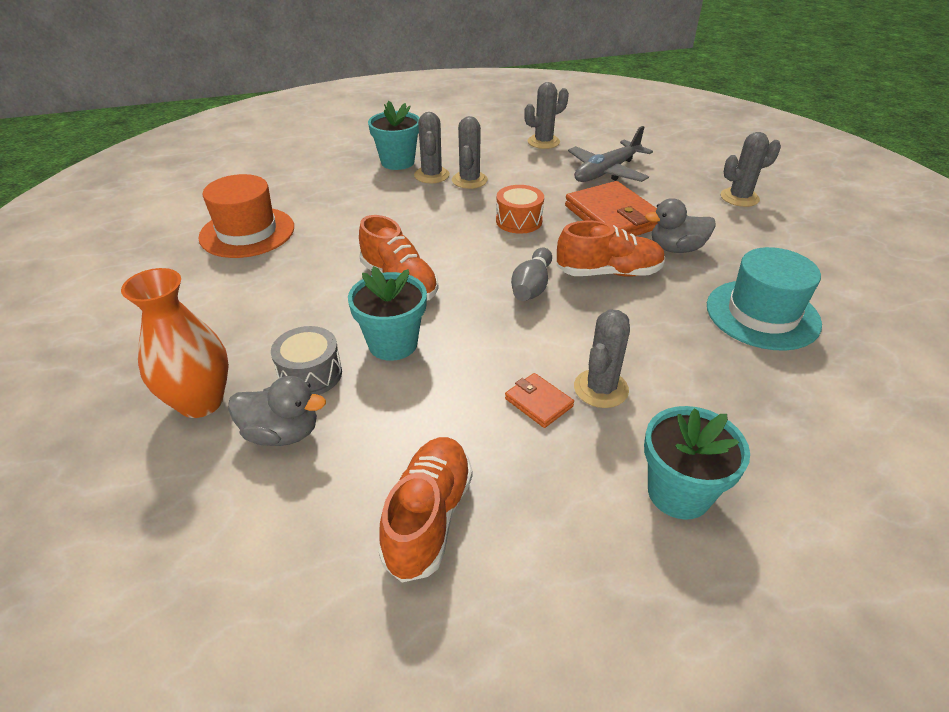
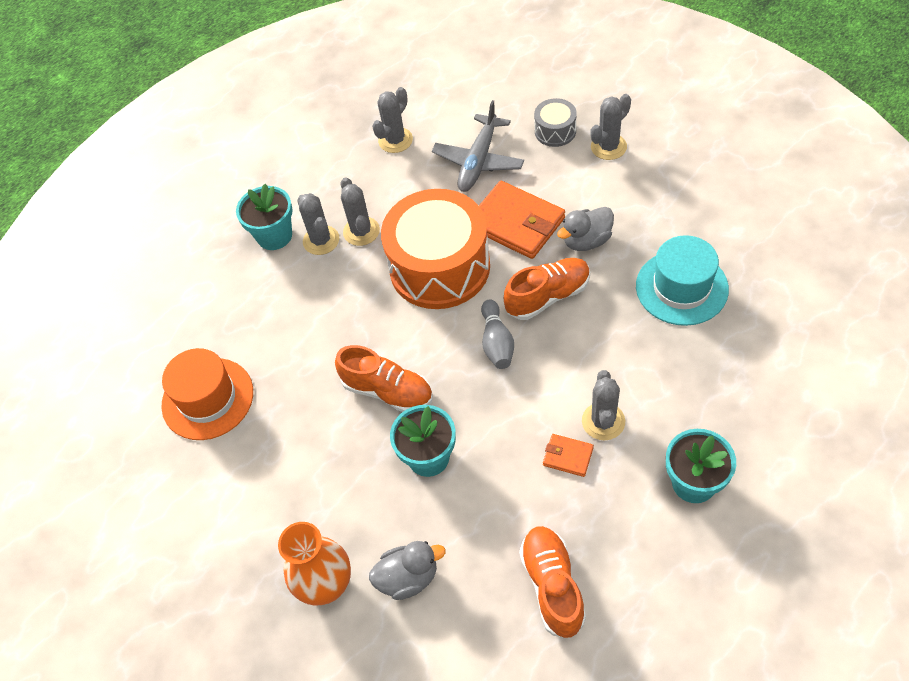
camera: 20 degrees left, 15 degrees up
(310, 374) = (388, 518): grey drum -> grey drum (555, 131)
(519, 221) = (439, 267): orange drum -> orange drum, size x2.25

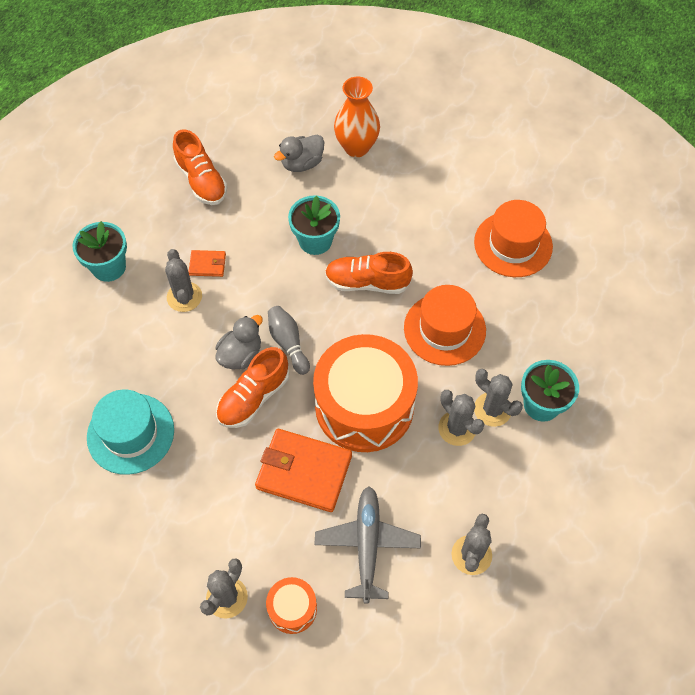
camera: 155 degrees right, 5 degrees up
(328, 322) = (444, 329): none -> orange hat
(555, 131) = (292, 608): grey drum -> orange drum
(586, 241) = (229, 466): grey duck -> grey duck (241, 355)

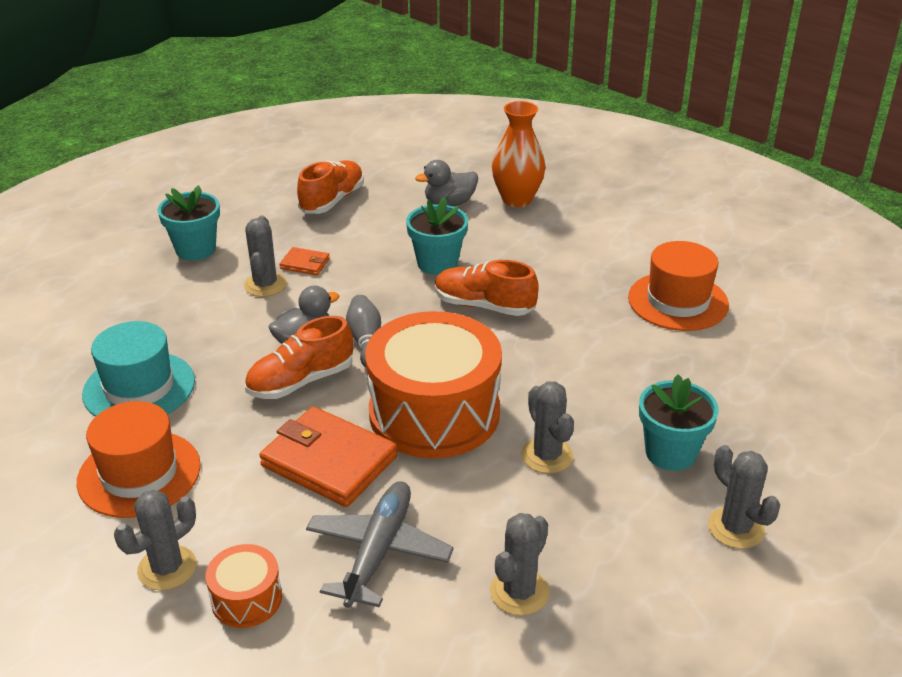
camera: 15 degrees right, 25 degrees down
(201, 180) = (332, 200): orange shoe -> orange shoe turned 135 degrees counterclockwise
(444, 329) = (564, 361): orange hat -> orange hat (139, 473)
(492, 409) = (601, 446): grey cactus -> grey cactus (735, 528)

